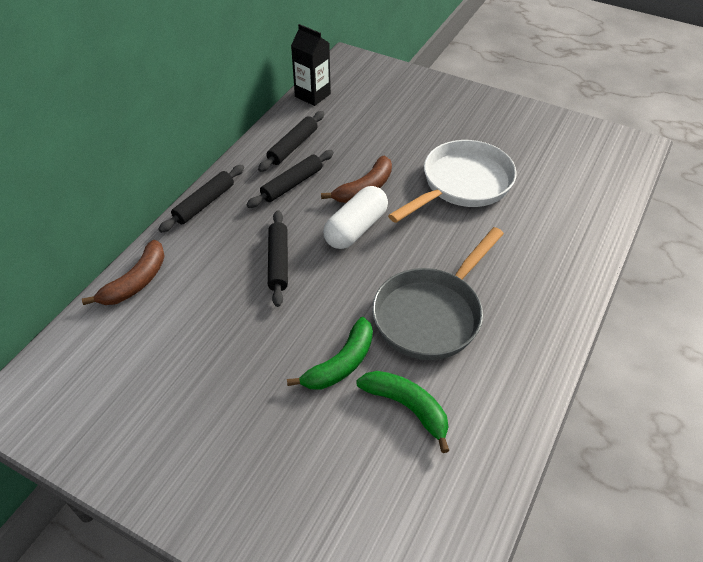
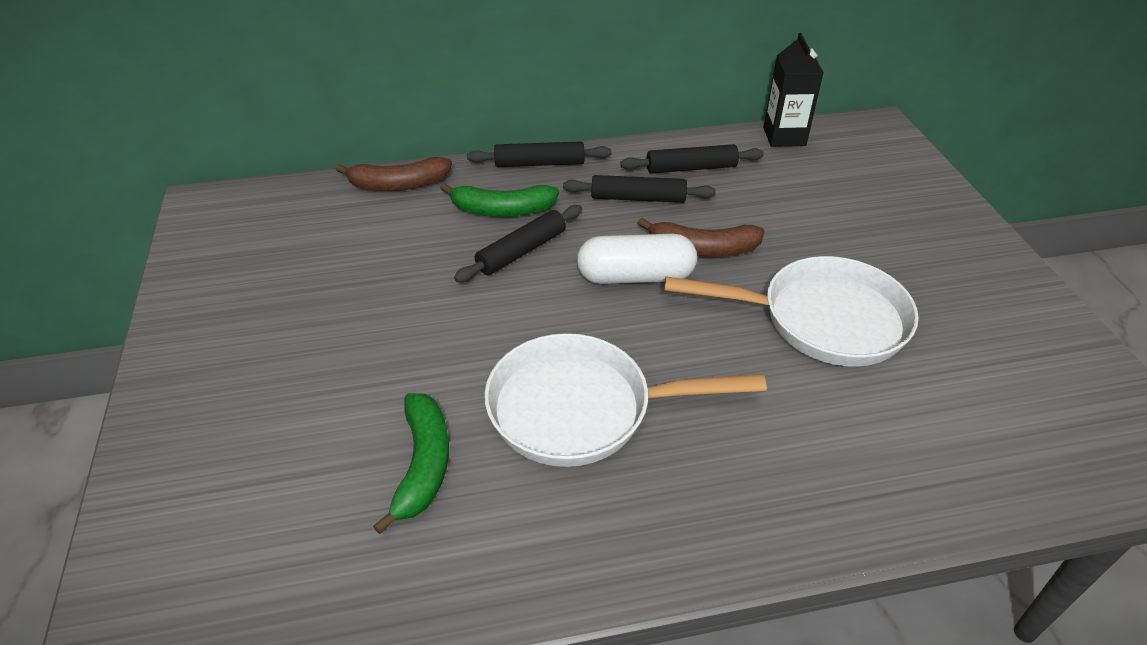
camera: 50 degrees right, 5 degrees down
(341, 364) = (434, 374): green banana -> green banana (502, 210)
(431, 314) = (581, 409): grey pan -> white pan

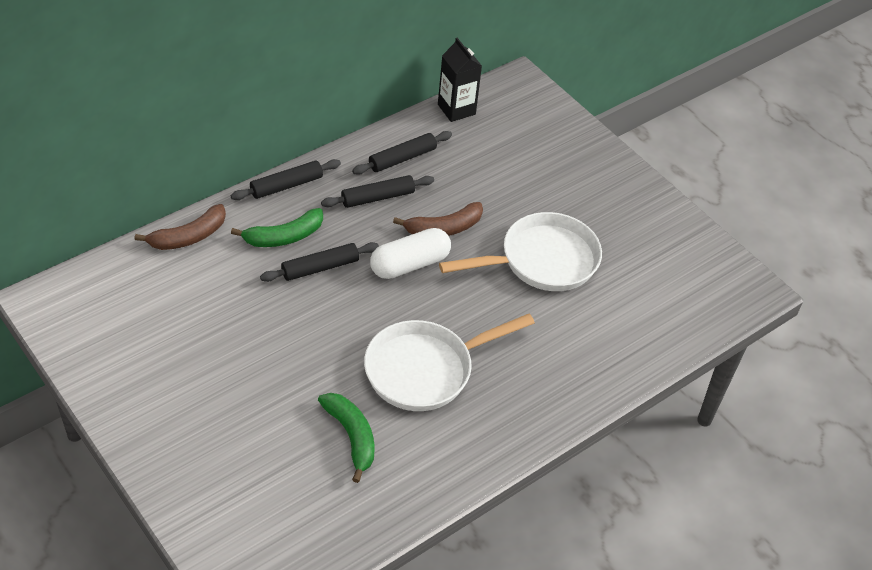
camera: 30 degrees left, 5 degrees up
(522, 251) = (320, 268): black rolling pin -> black rolling pin turned 45 degrees clockwise

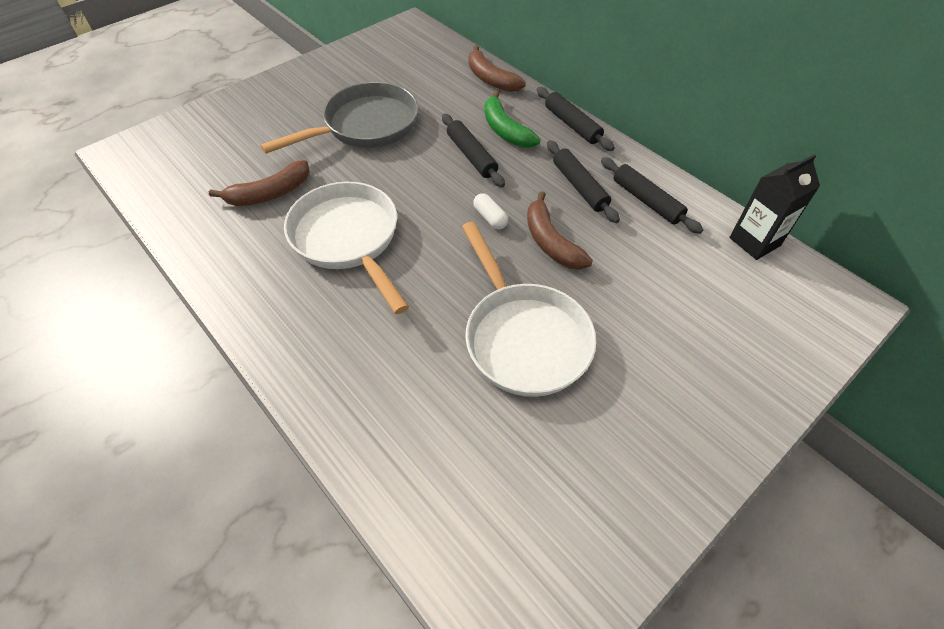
camera: 90 degrees right, 5 degrees up
(251, 352) = (365, 126): none -> grey pan
(351, 436) = (269, 194): green banana -> brown banana
(409, 264) = (490, 218): white capsule -> white capsule, size x0.50

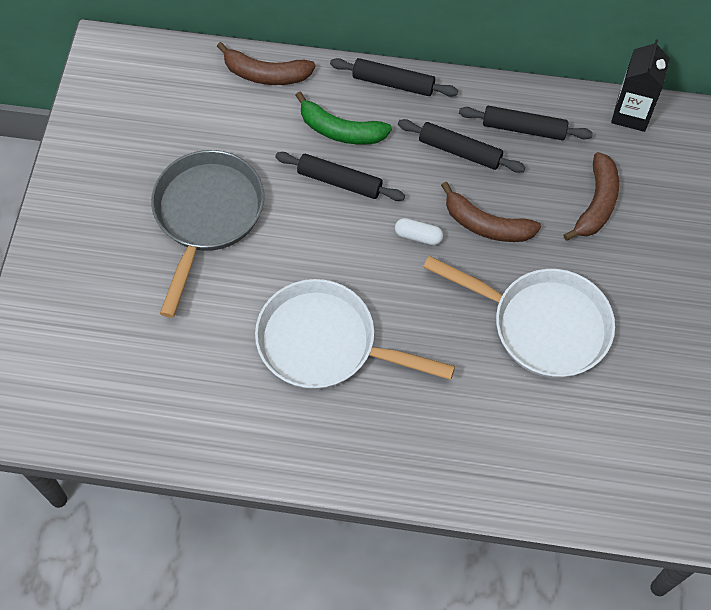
camera: 40 degrees left, 10 degrees up
(269, 194) = (204, 352): brown banana -> brown banana (596, 203)

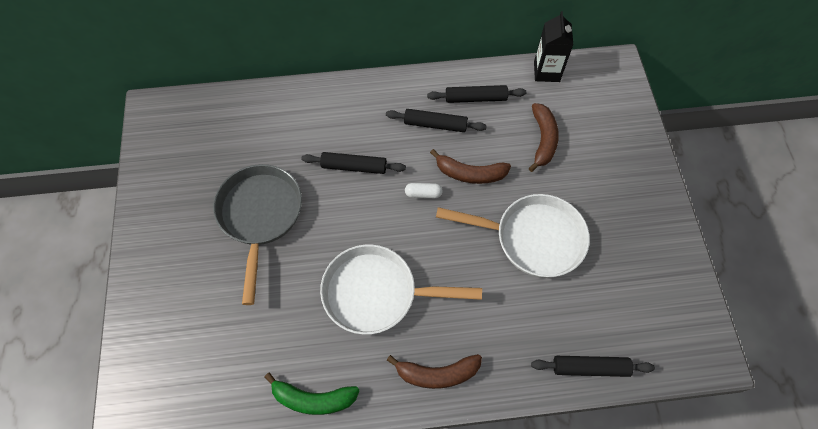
camera: 15 degrees left, 0 degrees up
(266, 74) = (278, 100): brown banana -> brown banana (437, 374)
(340, 130) = (344, 129): green banana -> green banana (313, 399)
(393, 83) = (373, 86): black rolling pin -> black rolling pin (590, 368)

